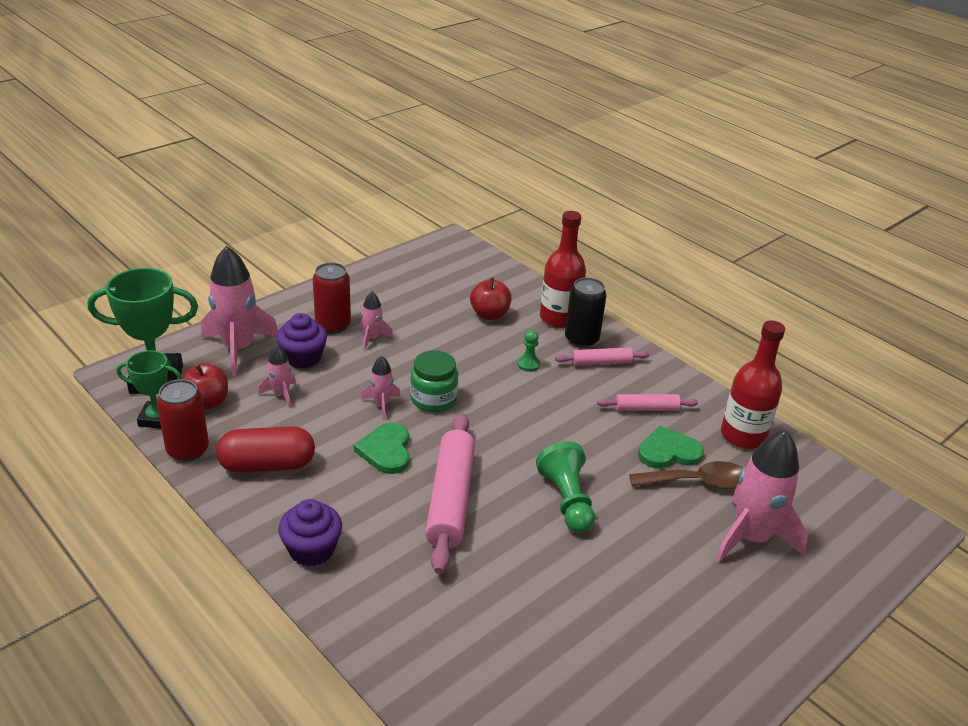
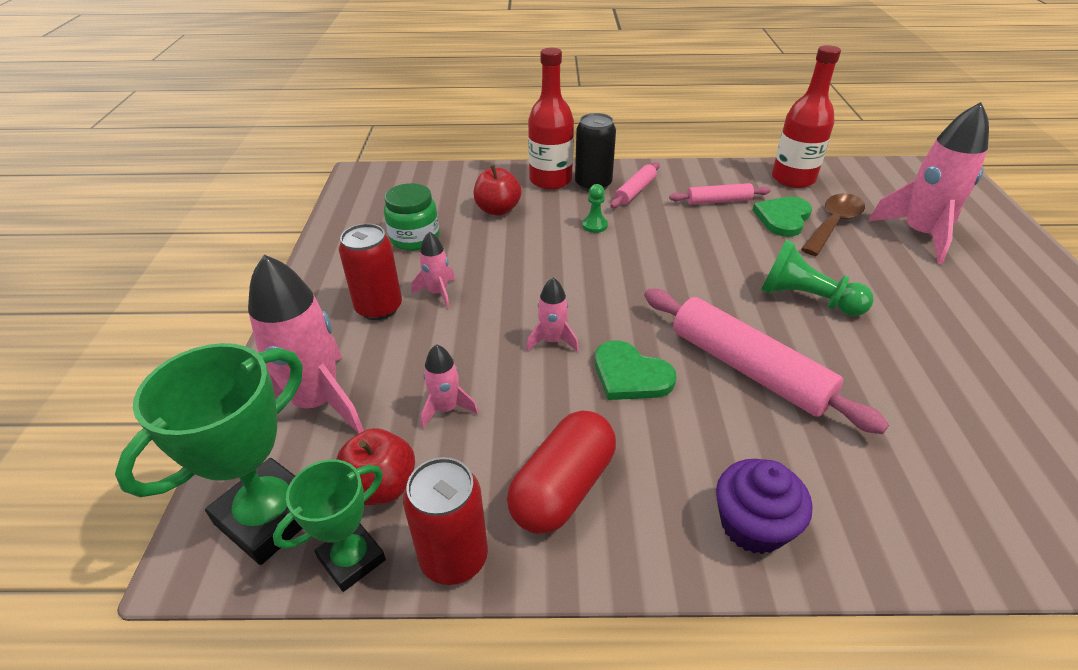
camera: 45 degrees left, 5 degrees up
(303, 358) = (404, 358): purple cupcake -> none
(433, 399) = (582, 302): green jar -> green jar (414, 238)
(646, 409) = (718, 201): pink rolling pin -> pink rolling pin turned 45 degrees clockwise

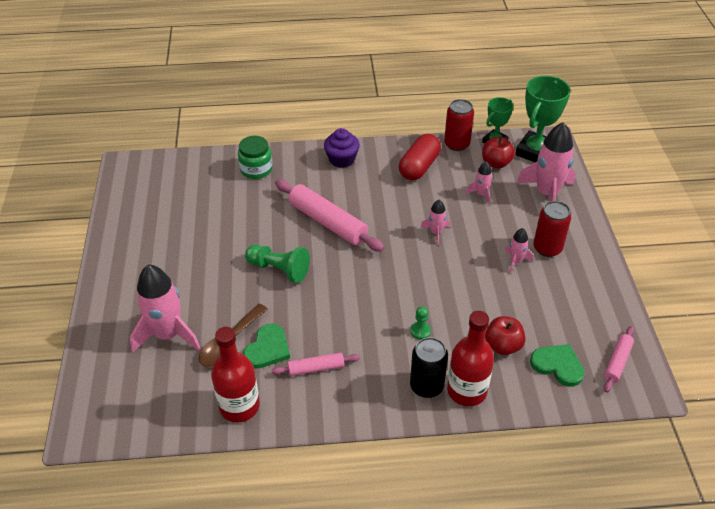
camera: 175 degrees right, 5 degrees up
(414, 238) = (555, 309): green jar -> green jar (256, 169)
(630, 375) = (391, 215): green heart -> green heart (558, 365)
(635, 191) = (388, 378): pink rolling pin -> pink rolling pin (617, 362)

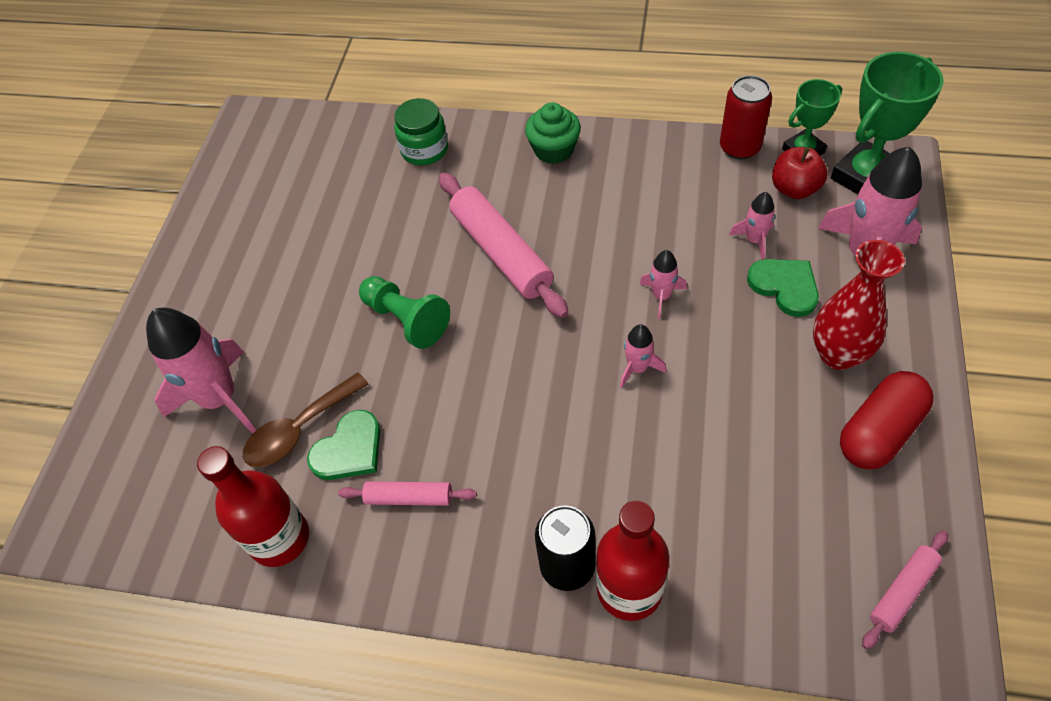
camera: 20 degrees right, 10 degrees up
(342, 159) = (554, 150): purple cupcake -> green cupcake
(419, 167) = (668, 178): red capsule -> red capsule (879, 432)
(420, 331) = (586, 465): green pawn -> none
(503, 346) = (712, 519): red apple -> none
(515, 261) = (777, 369): pink rocket -> pink rocket (637, 368)
(547, 248) = (838, 354): red can -> red vase
(558, 365) = (795, 575): green heart -> green heart (785, 286)

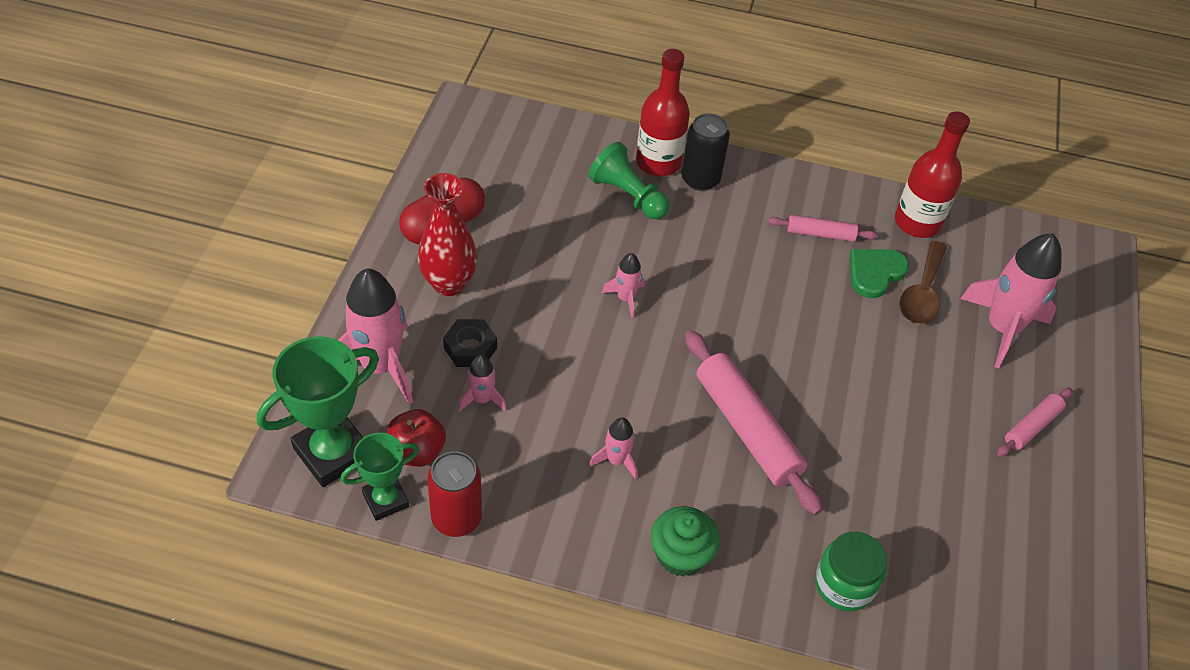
camera: 175 degrees right, 5 degrees down
(299, 430) = (922, 293): brown spoon -> brown spoon turned 150 degrees clockwise
(406, 320) = (840, 373): green pawn -> green pawn (628, 196)
(661, 296) = (590, 357): pink rocket -> pink rocket (616, 460)
(785, 286) = (470, 348): green heart -> black nut
(902, 592) = (475, 138): pink rolling pin -> pink rolling pin (1031, 426)

